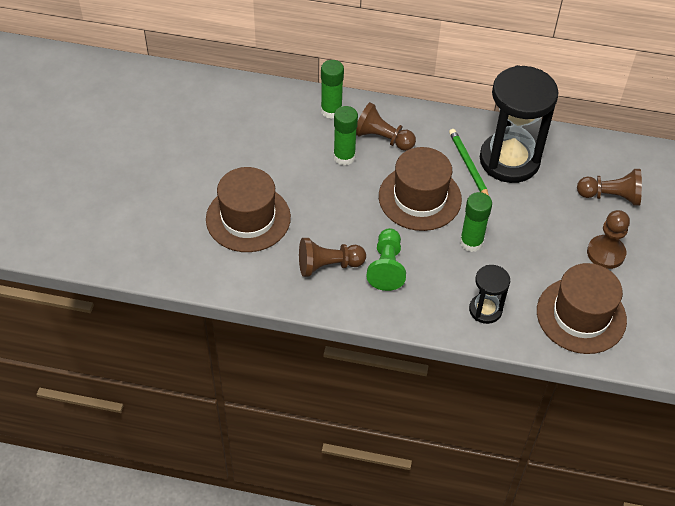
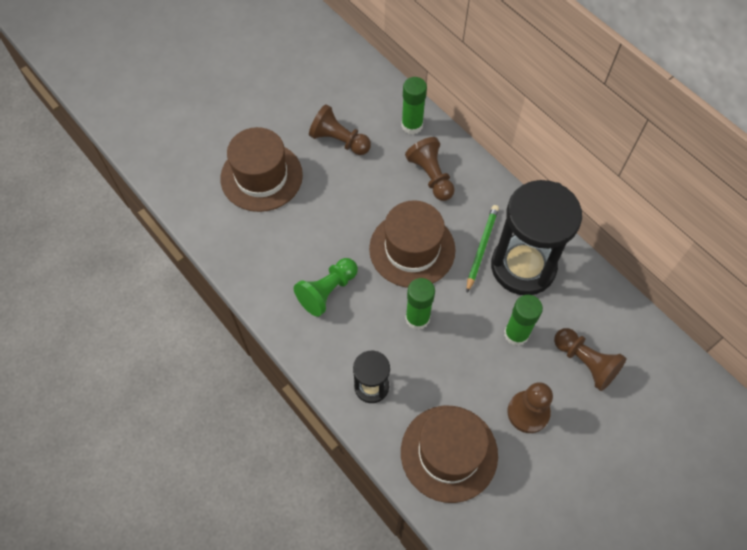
camera: 40 degrees right, 10 degrees up
(328, 265) = (283, 257): brown pawn -> brown pawn (339, 140)
(344, 157) = (384, 172): green glue stick -> green glue stick (516, 334)

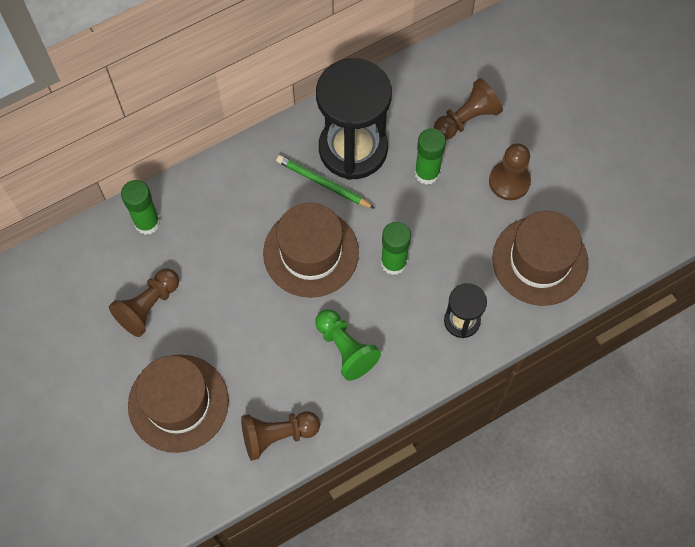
camera: 80 degrees left, 5 degrees up
(431, 176) = (221, 215): brown pawn -> brown pawn (277, 435)

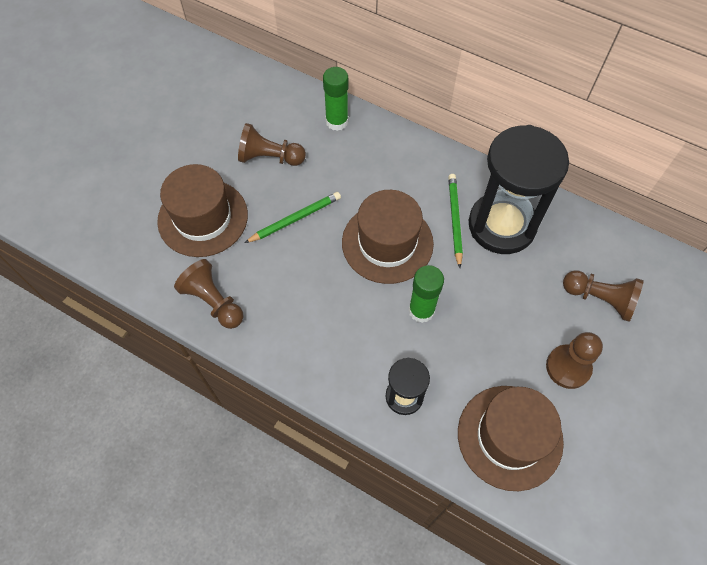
camera: 60 degrees right, 5 degrees down
(234, 319) = (295, 219): none -> green pencil
(345, 349) = (319, 313): green pawn -> none
(427, 173) = (523, 293): green glue stick -> none

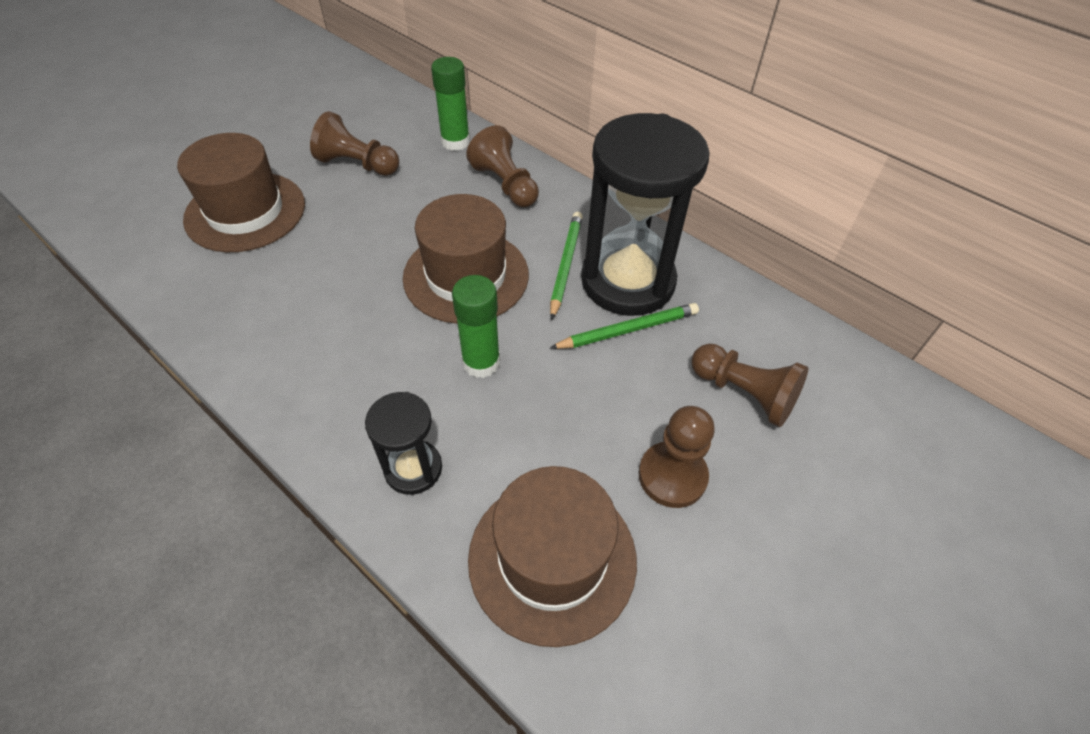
camera: 10 degrees right, 10 degrees down
(213, 301) = (209, 303): brown pawn -> brown pawn (505, 184)
(295, 219) = (359, 231): green pencil -> green pencil (628, 330)

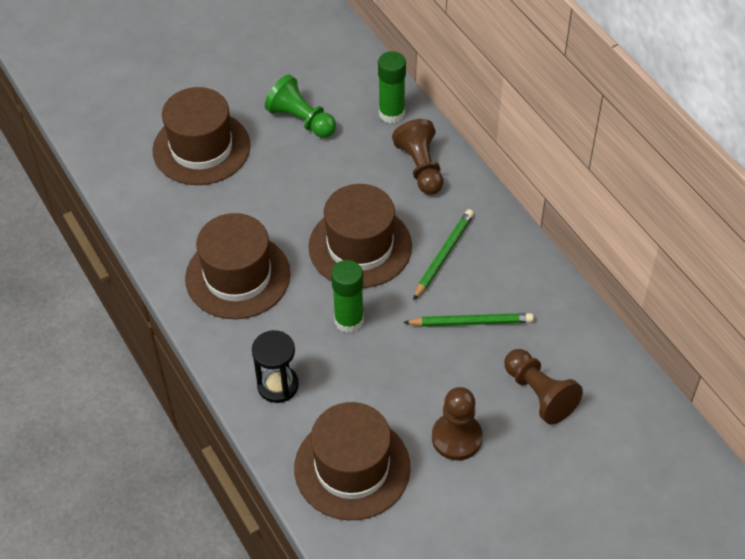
camera: 20 degrees right, 0 degrees up
(323, 342) = (238, 276): none -> brown hat
(357, 164) = (301, 120): brown pawn -> green pawn
(627, 281) = (488, 281): black hourglass -> none

